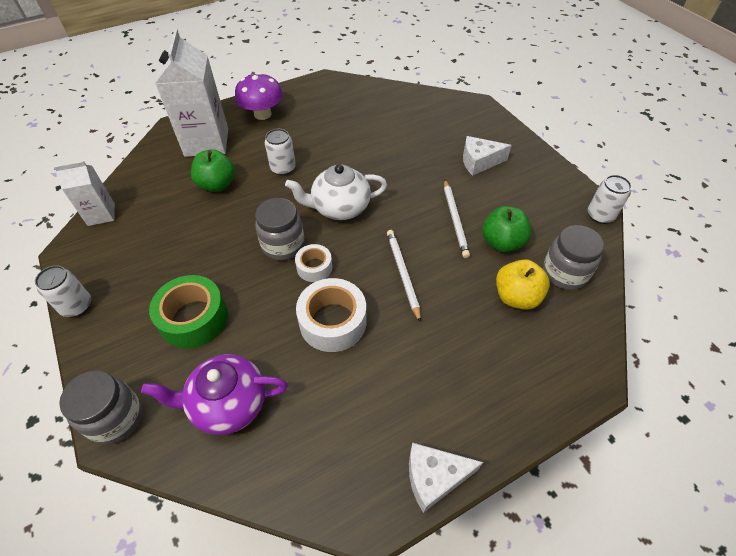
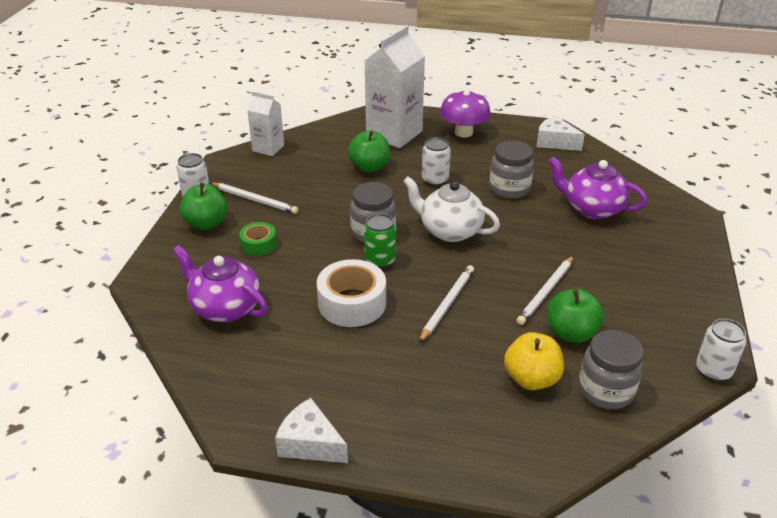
camera: 40 degrees right, 15 degrees down
(116, 418) = (154, 273): grey jar -> grey jar (509, 189)
(117, 329) = (206, 223): none -> green apple
(143, 275) = (255, 200): none -> white pencil
(194, 318) = (258, 245): green tape -> green tape, size x0.57
(314, 267) = (380, 260): white tape -> green can
(415, 134) = (592, 208): none -> purple teapot
(479, 162) = (631, 261): white cheese -> white cheese (555, 142)

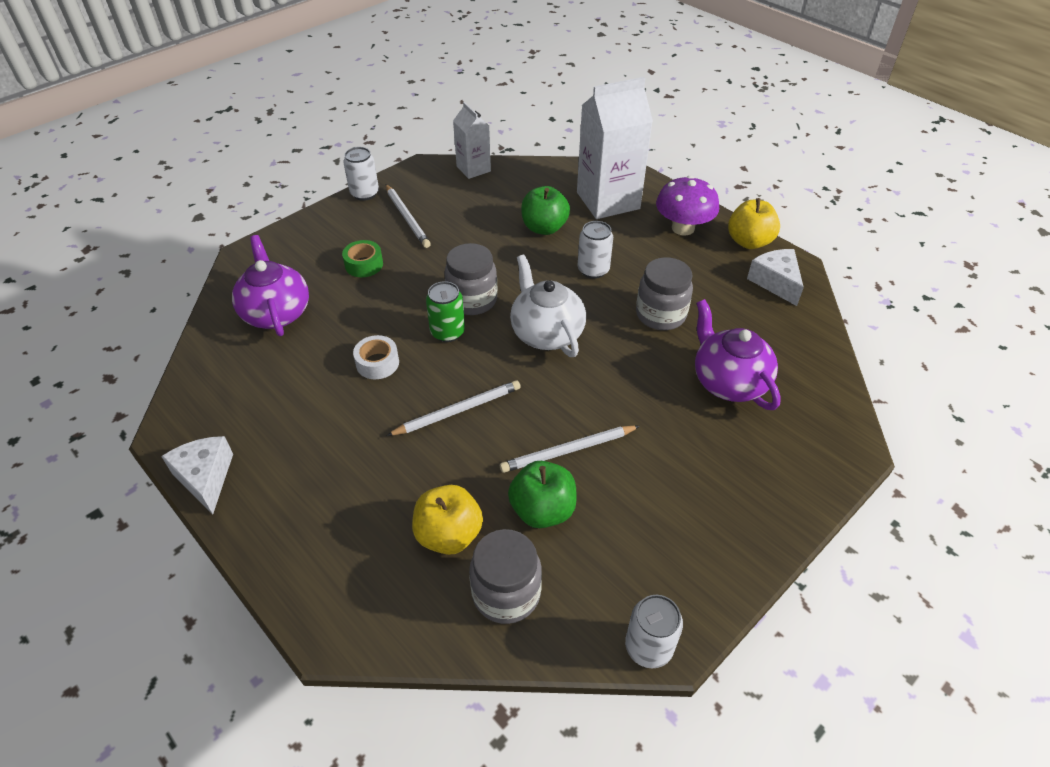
camera: 35 degrees right, 10 degrees up
(206, 223) = (345, 224): green apple -> none
(352, 303) = (377, 363): white tape -> white tape, size x0.57
(513, 125) = (749, 242): none -> yellow apple

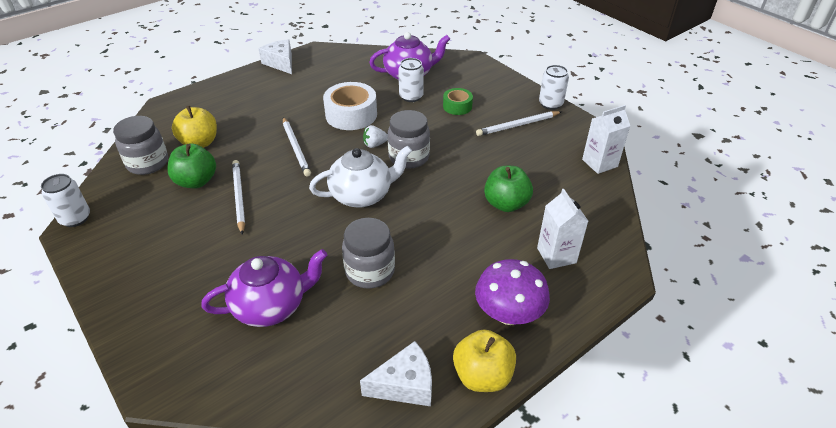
camera: 95 degrees right, 5 degrees down
(205, 478) = (281, 63): white cheese -> white cheese turned 105 degrees counterclockwise
(377, 363) = (351, 115): white tape -> white tape, size x1.74
(447, 332) = (375, 144): green can -> white strawberry
(593, 270) = (440, 231): white can -> white can (411, 96)
(608, 200) = (556, 255): white carton -> white carton, size x0.55

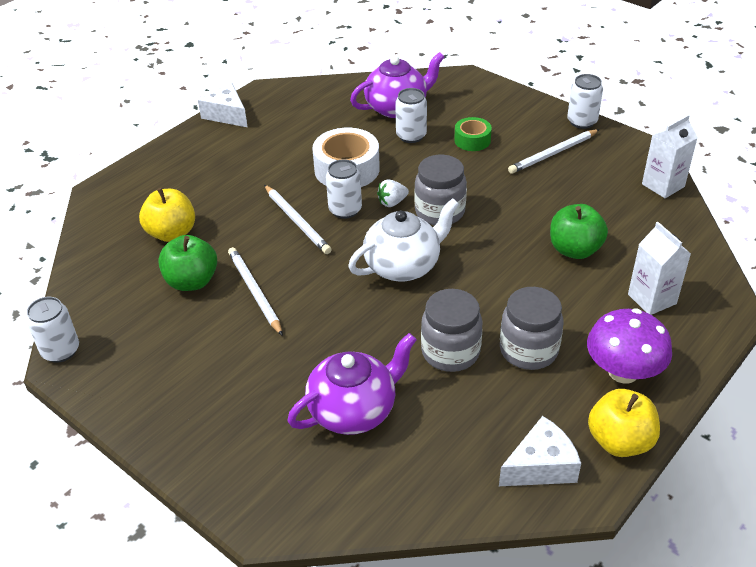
camera: 10 degrees left, 0 degrees up
(148, 163) = (118, 269): grey jar -> grey jar (528, 350)
(336, 145) = (345, 210): none -> white can

